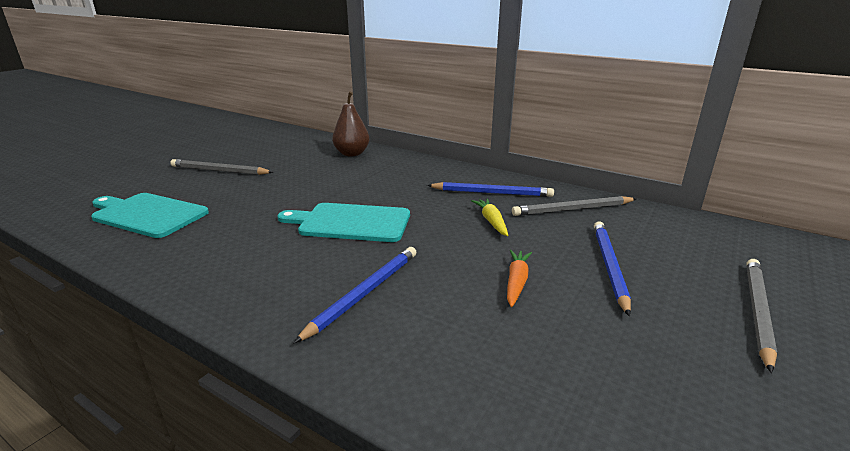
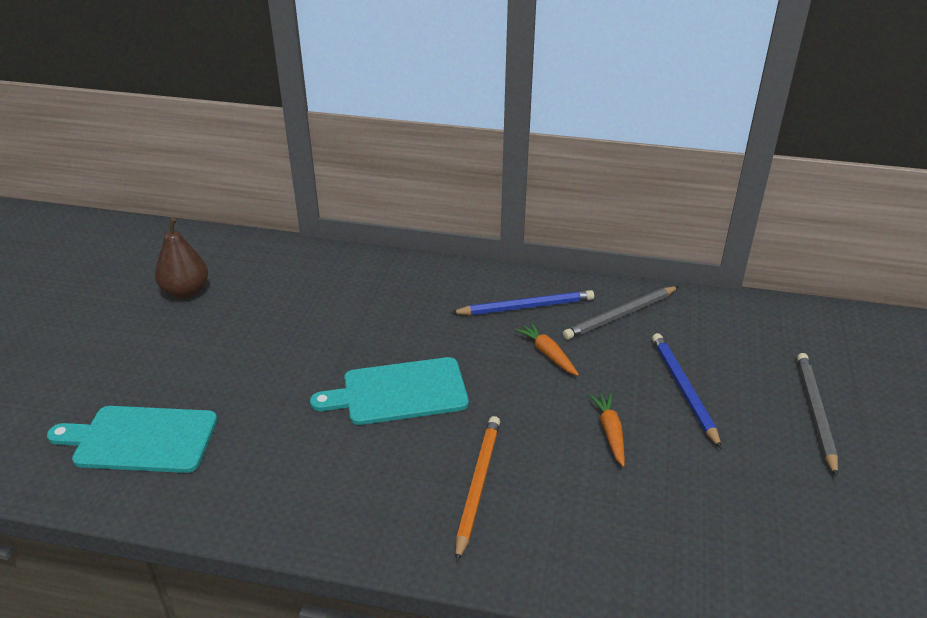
camera: 20 degrees left, 10 degrees up
(219, 171) = (163, 340): grey pencil -> none
(352, 154) = (317, 269): brown pear -> brown pear (186, 291)
(364, 293) = (477, 485): blue pencil -> orange pencil
(491, 221) = (548, 354): yellow carrot -> orange carrot

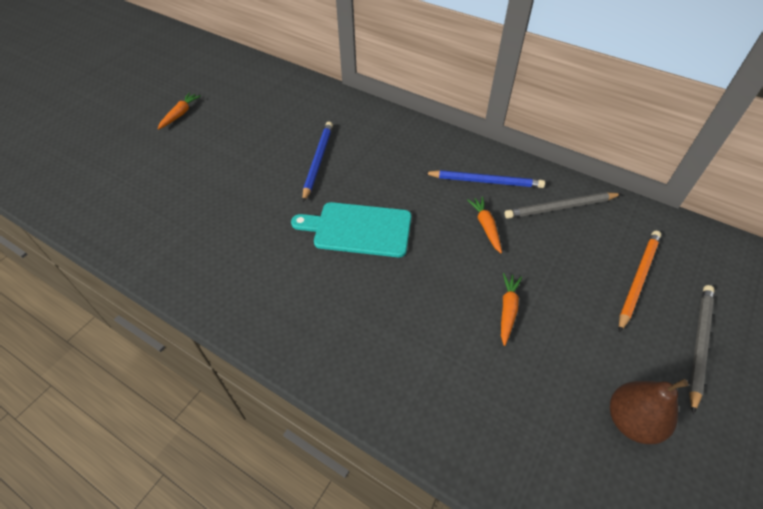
camera: 20 degrees right, 15 degrees up
(91, 314) = (180, 114): none -> orange carrot
(140, 439) = (170, 218): turquoise cutting board -> none
(186, 291) = (246, 111): brown pear -> brown pear (632, 421)
(477, 485) = (383, 324): orange pencil -> orange pencil (637, 279)
(683, 390) = (586, 289): blue pencil -> blue pencil (318, 161)

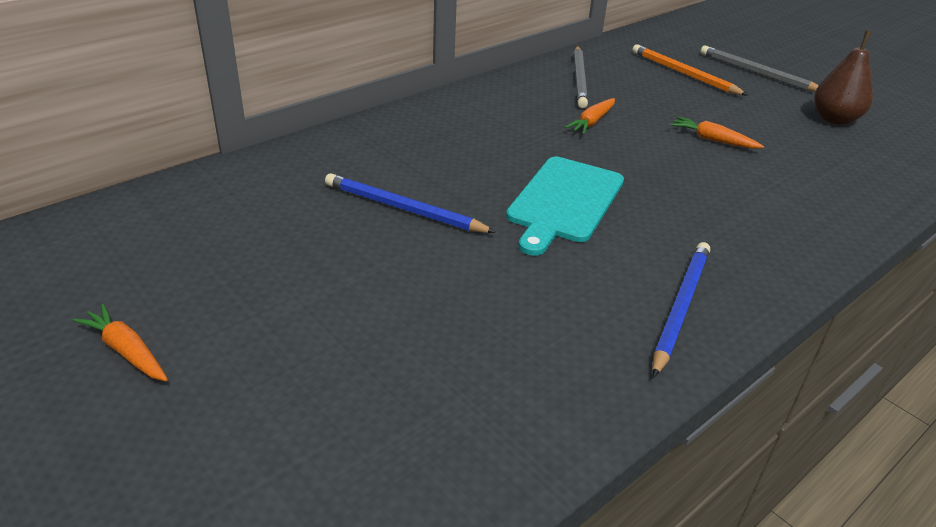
camera: 75 degrees left, 15 degrees down
(485, 181) = (518, 104): blue pencil -> blue pencil (680, 307)
(486, 227) = (592, 122): orange carrot -> orange carrot turned 60 degrees counterclockwise

